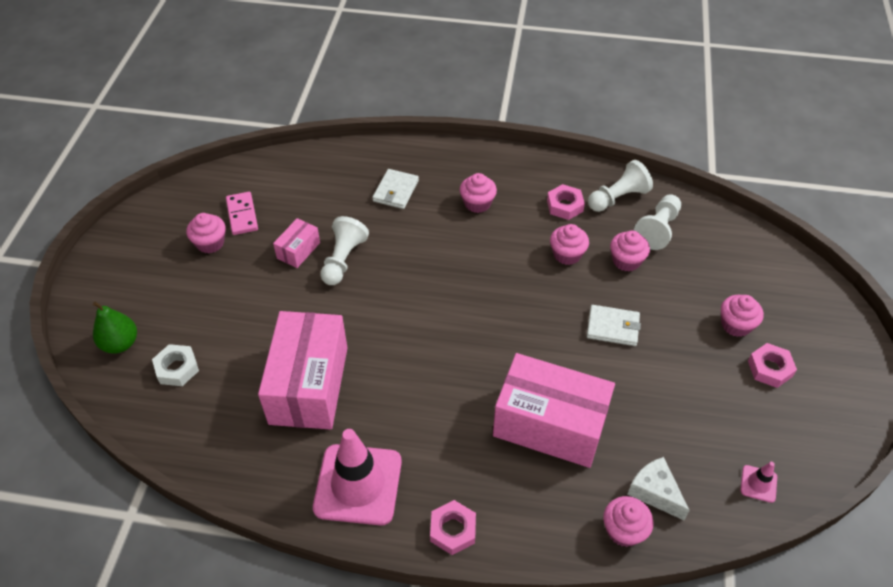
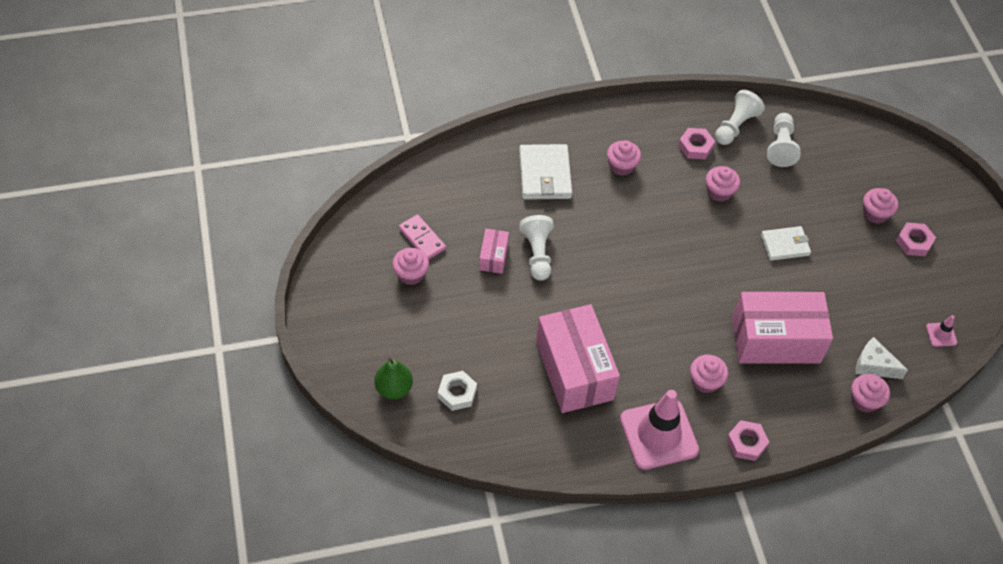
camera: 25 degrees left, 5 degrees up
(395, 191) = (545, 175): white wallet -> white wallet, size x1.53
(626, 261) = (769, 183): pink cupcake -> pink cupcake (705, 381)

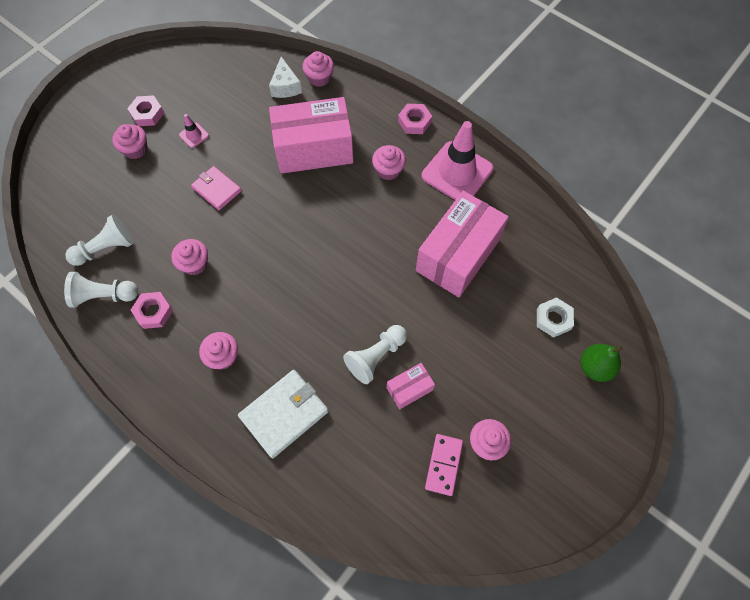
camera: 125 degrees left, 10 degrees up
(776, 340) = (314, 149): pink box -> pink box turned 60 degrees counterclockwise
(785, 245) = (216, 189): white wallet -> pink wallet
(941, 334) = (225, 63): pink traffic cone -> pink traffic cone (194, 135)

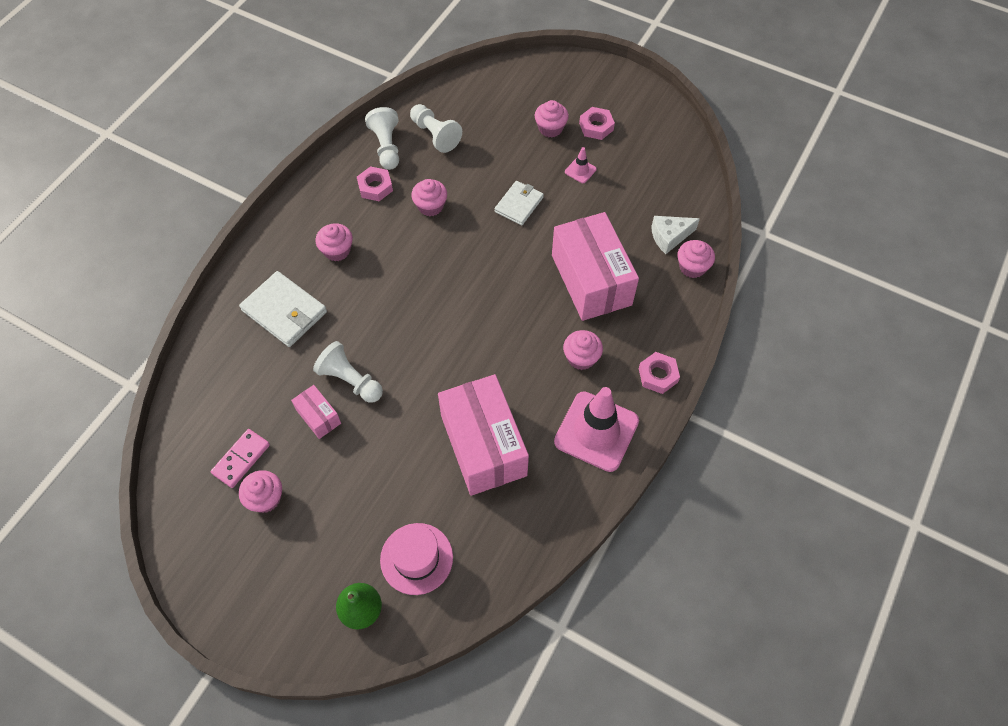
camera: 80 degrees right, 5 degrees down
(216, 189) = (519, 204): pink wallet -> white wallet
(444, 465) = (241, 459): pink domino -> pink domino turned 60 degrees counterclockwise
(458, 255) = (483, 445): pink box -> pink box turned 45 degrees clockwise
(553, 319) = (416, 558): white nut -> pink hat

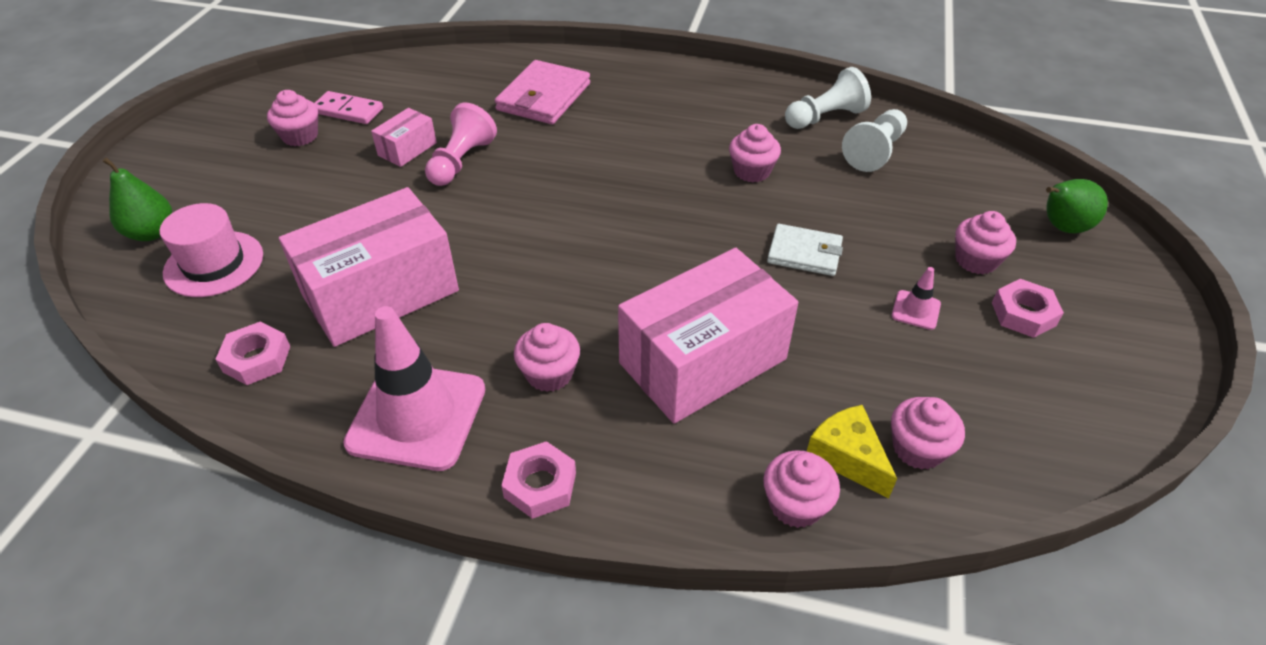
camera: 75 degrees right, 15 degrees down
(284, 311) = (543, 97): white wallet -> pink wallet
(337, 250) = (644, 114): pink cupcake -> pink cupcake (918, 448)
(350, 380) = (461, 161): white pawn -> pink pawn
(375, 187) = (755, 122): pink nut -> pink nut (257, 359)
(536, 79) = (1061, 227): none -> green pear
(669, 237) = (847, 457): white cheese -> yellow cheese

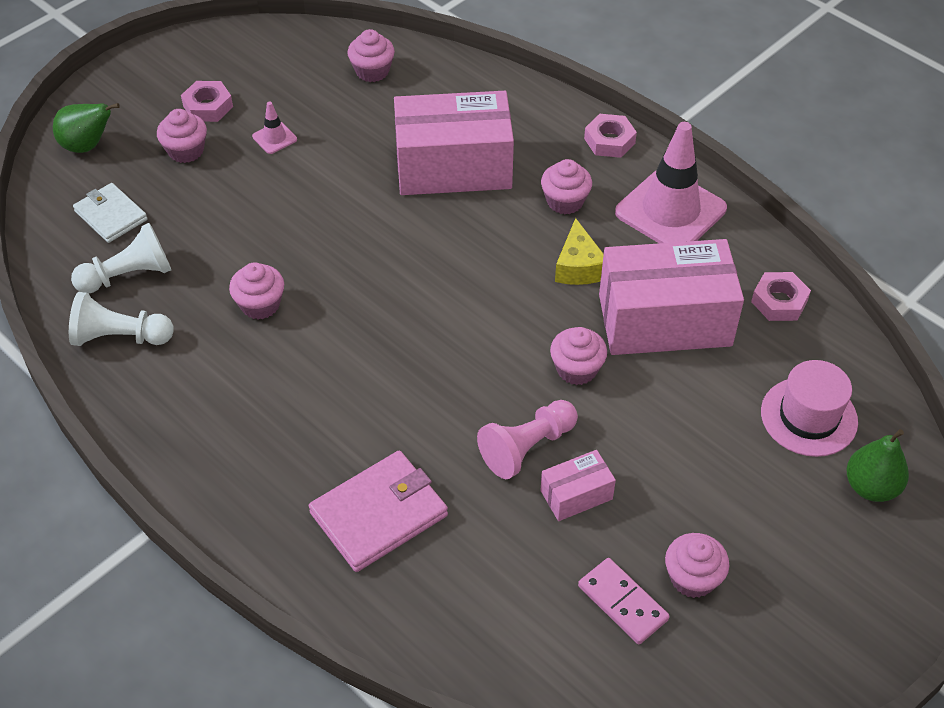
camera: 150 degrees left, 5 degrees up
(795, 504) = (469, 76): pink cupcake -> pink cupcake (576, 369)
(804, 253) = (302, 210): white wallet -> white wallet (111, 215)
(847, 457) = (417, 83): yellow cheese -> yellow cheese (579, 266)

